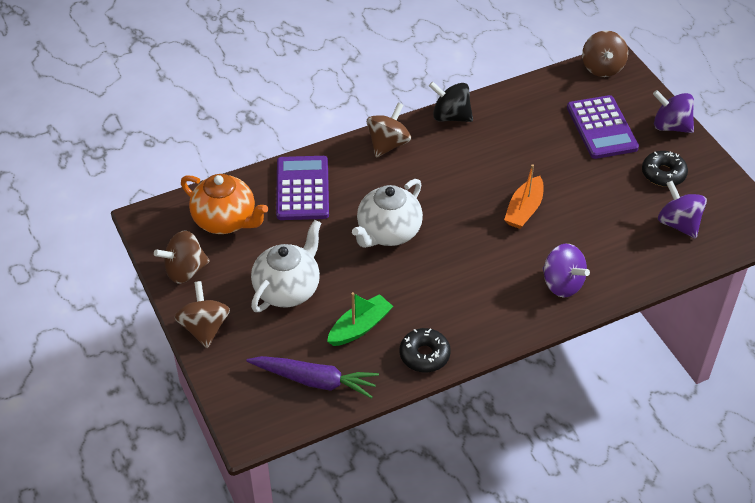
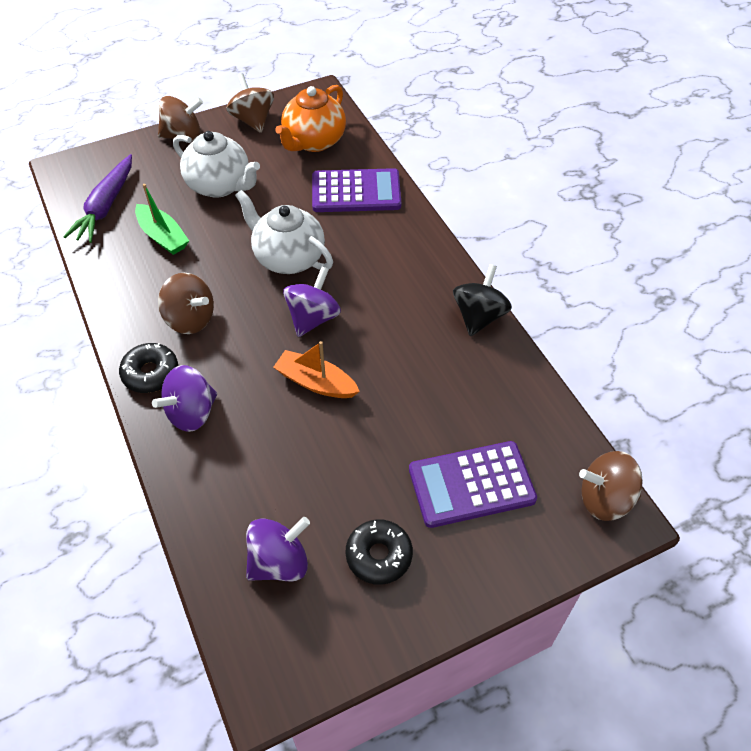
camera: 90 degrees right, 5 degrees up
(388, 144) = (426, 258): brown spinning top -> brown spinning top (190, 319)
(424, 355) = (116, 285): black donut -> black donut (150, 373)
(670, 126) = (482, 580): purple spinning top -> purple spinning top (313, 318)

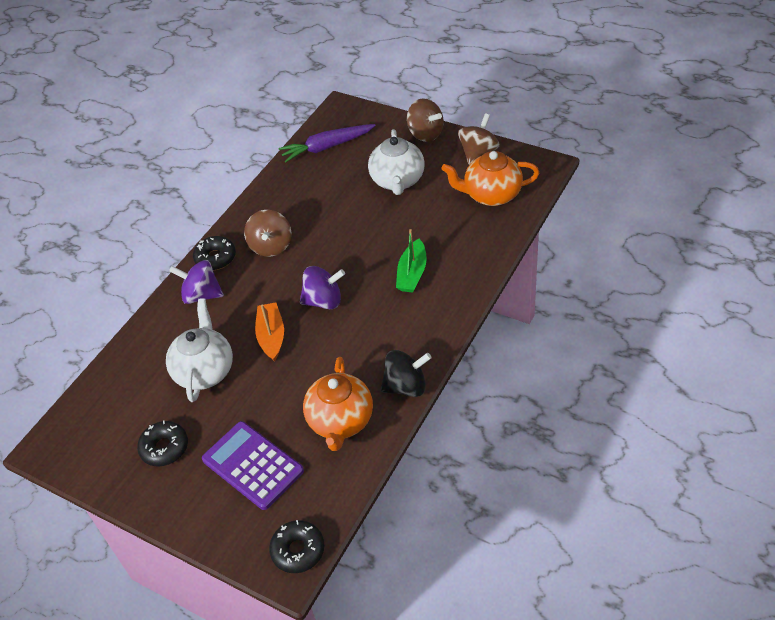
camera: 60 degrees right, 5 degrees down
(163, 236) = (326, 188): green boat -> green boat (412, 273)
(279, 562) = (128, 403): purple spinning top -> none
(288, 258) = (365, 255): white teapot -> white teapot (205, 371)
(356, 192) = (463, 248): purple calculator -> none
(478, 385) = (340, 421): none -> orange teapot
(605, 499) = (298, 550): brown spinning top -> black donut

